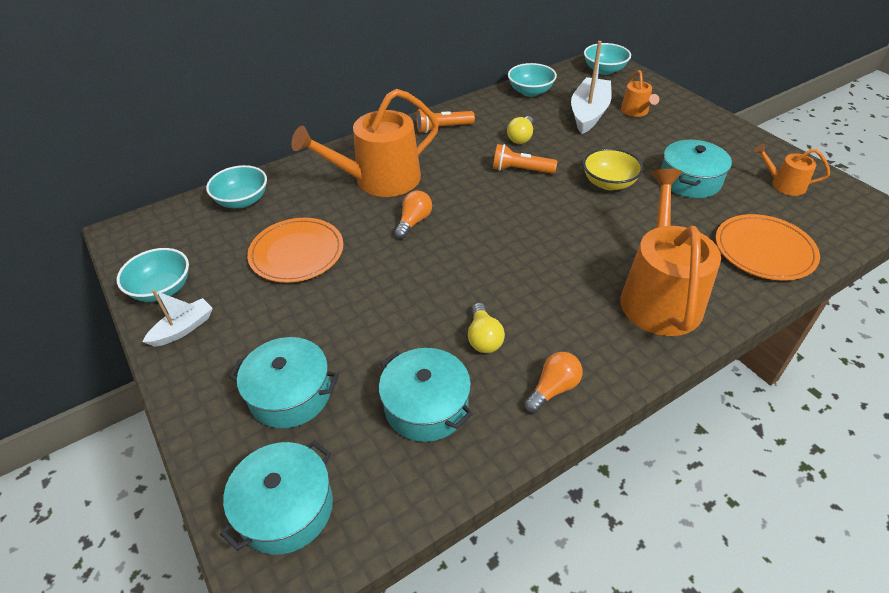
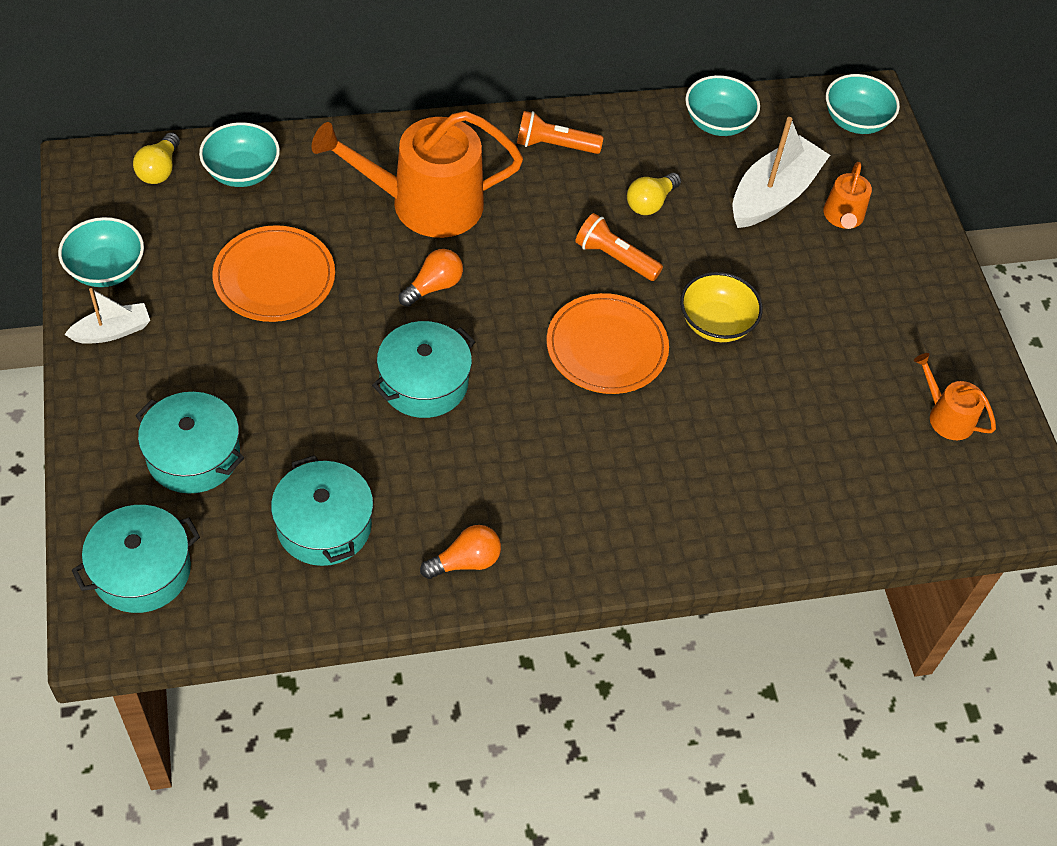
camera: 15 degrees right, 10 degrees up
(483, 338) = (427, 474): yellow light bulb -> yellow light bulb (159, 169)
(659, 295) = (660, 503): orange watering can -> none
(690, 180) = (826, 361): turquoise pot -> turquoise pot (424, 382)
(764, 250) = (836, 497): orange plate -> orange plate (606, 347)

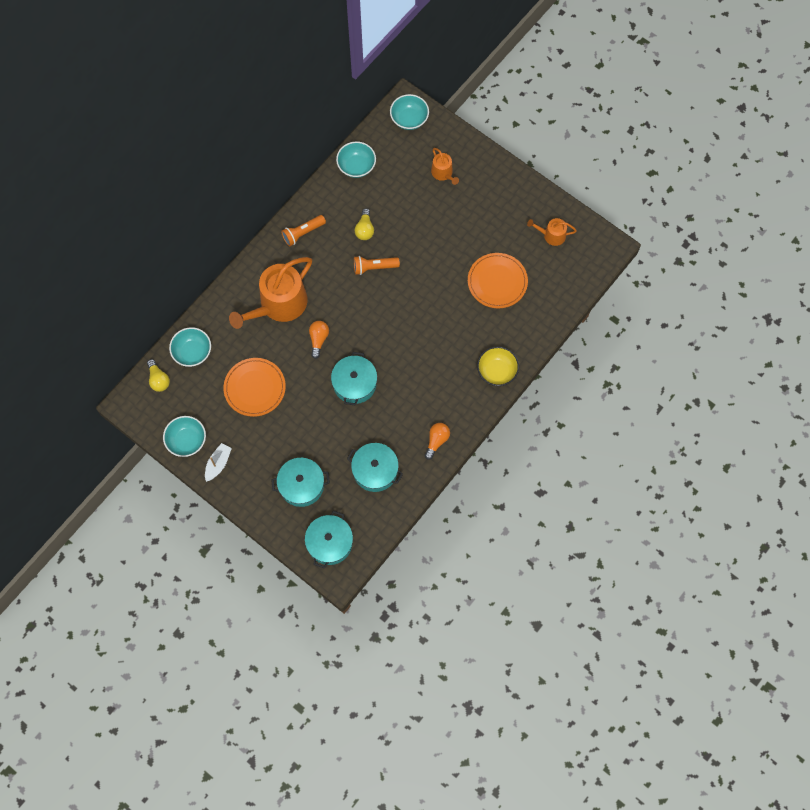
camera: 35 degrees left, 15 degrees up
(606, 347) = (407, 310): orange plate -> orange plate (497, 282)
(716, 323) = (437, 265): yellow bowl -> yellow bowl (497, 371)
(773, 195) = (408, 185): white boat -> none

